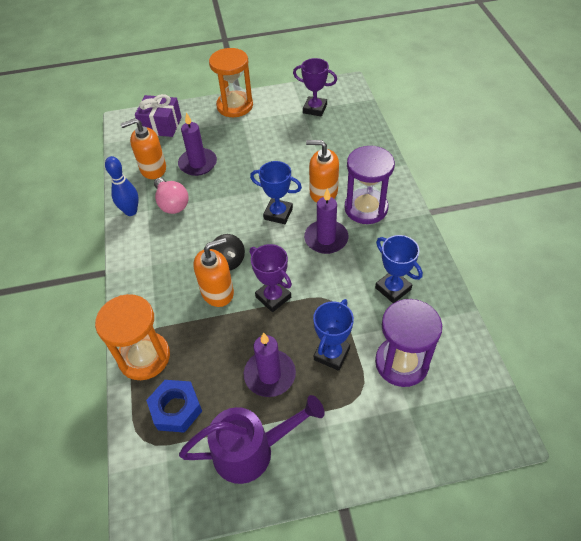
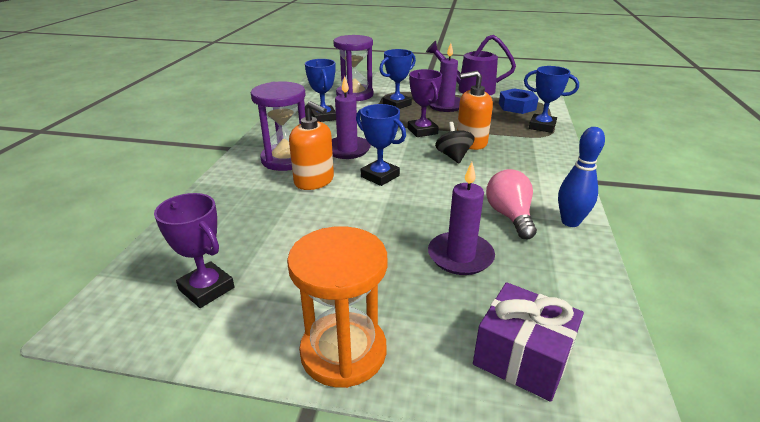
camera: 160 degrees left, 20 degrees down
(144, 357) = (542, 126): orange hourglass -> blue trophy
(153, 169) = (539, 269): orange soap dispenser -> none

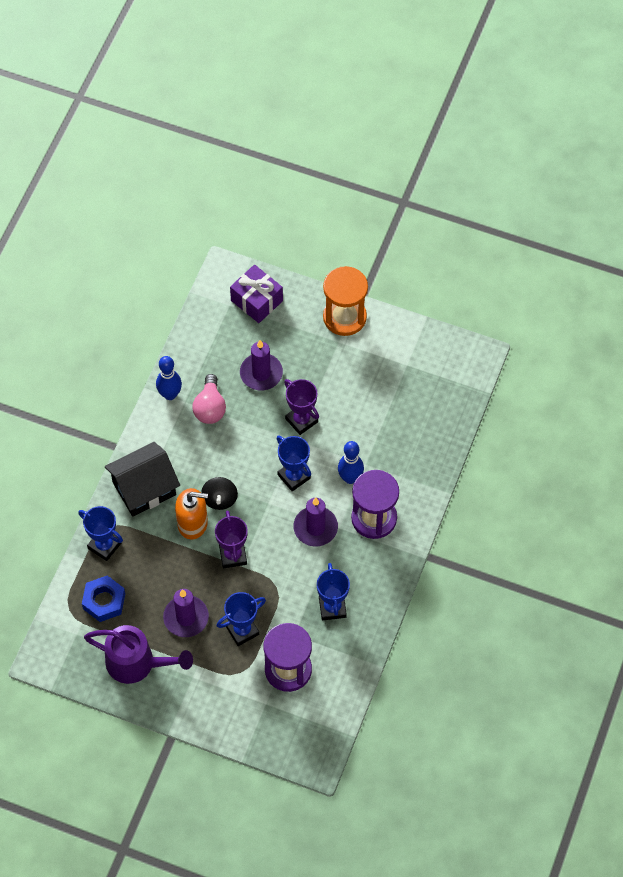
camera: 170 degrees left, 30 degrees up
(207, 289) = (420, 370): purple trophy -> purple trophy (301, 420)
(314, 181) = (350, 478): orange soap dispenser -> blue bowling pin
(535, 155) = (144, 488): none -> black house

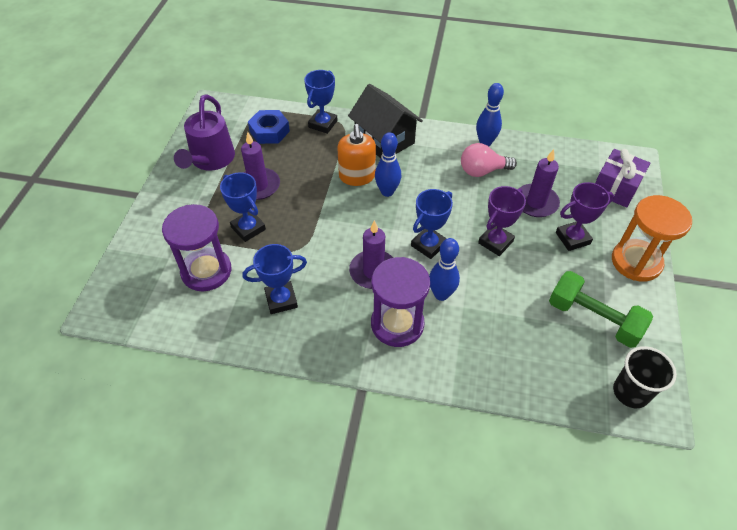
camera: 80 degrees right, 10 degrees down
(220, 499) = (387, 192): black spinning top -> blue bowling pin
(233, 555) = (329, 210): purple trophy -> purple trophy (572, 238)
(395, 370) = (593, 319): none -> green dumbbell
(462, 368) = (630, 392): none -> black cup

